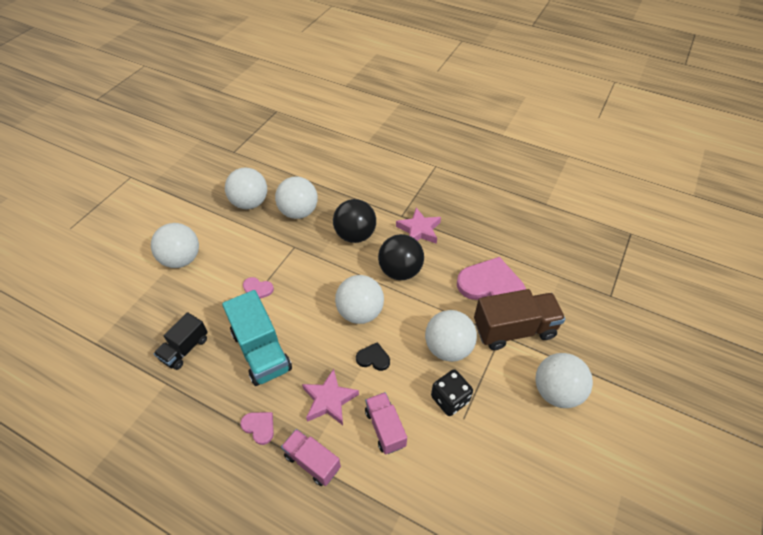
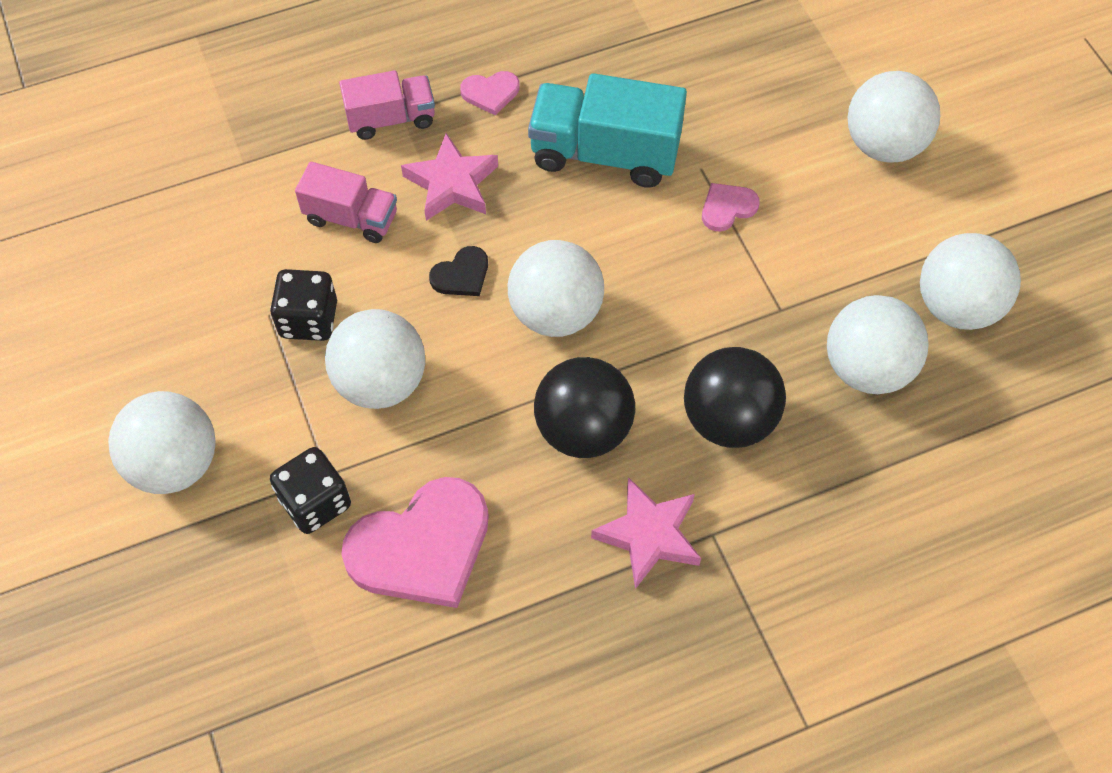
camera: 130 degrees right, 10 degrees up
(185, 349) = (690, 74): black truck -> none
(514, 329) = (315, 502): brown truck -> black dice

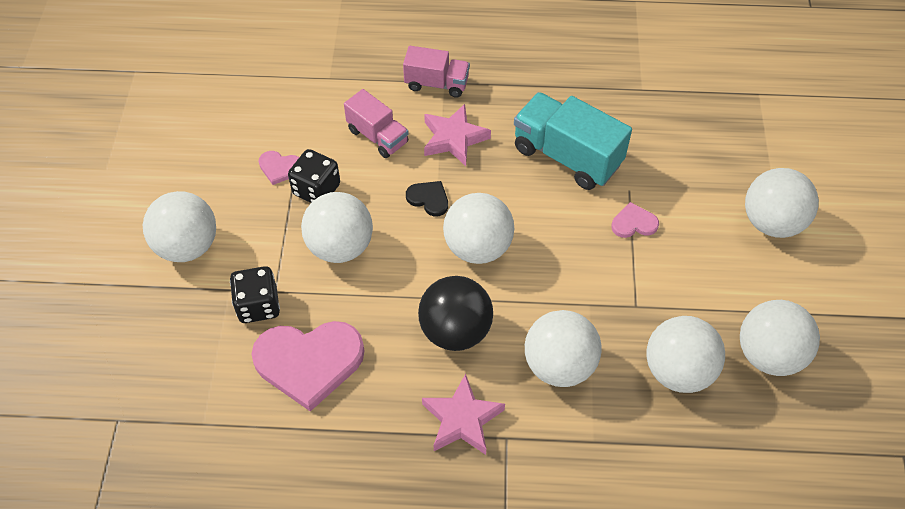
camera: 25 degrees right, 5 degrees down
(461, 275) = (429, 199): black heart -> black heart turned 135 degrees counterclockwise
(490, 93) = (510, 90): pink heart -> pink heart (280, 168)
(728, 419) = (559, 365): black ball -> white ball

